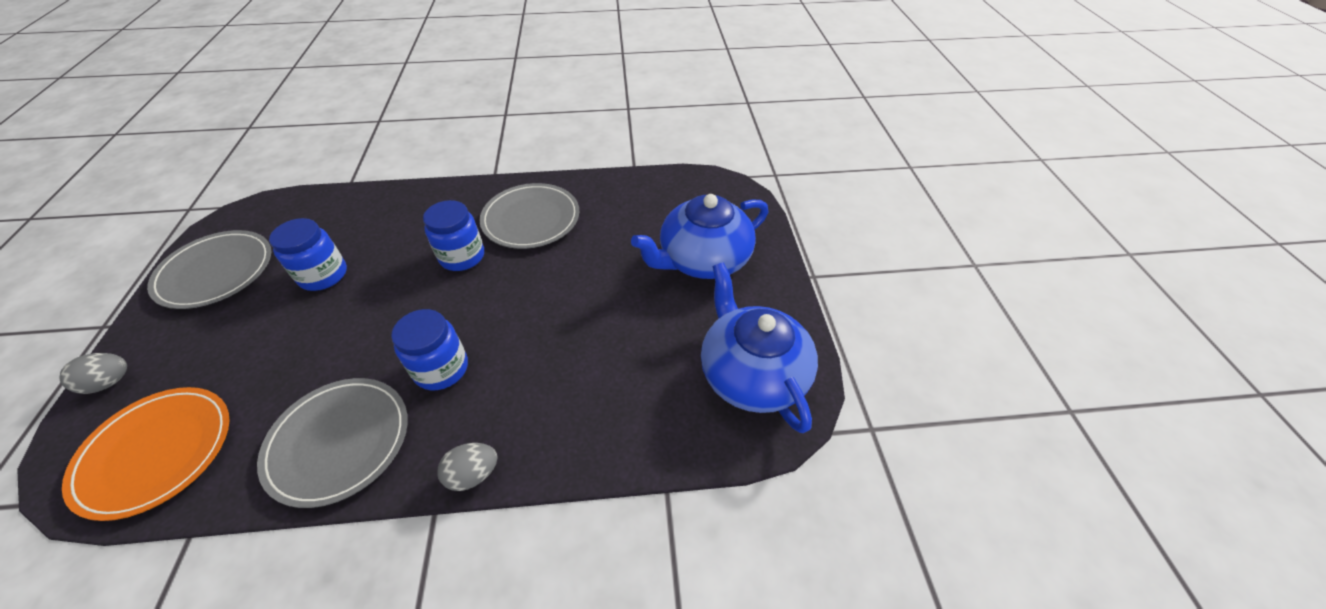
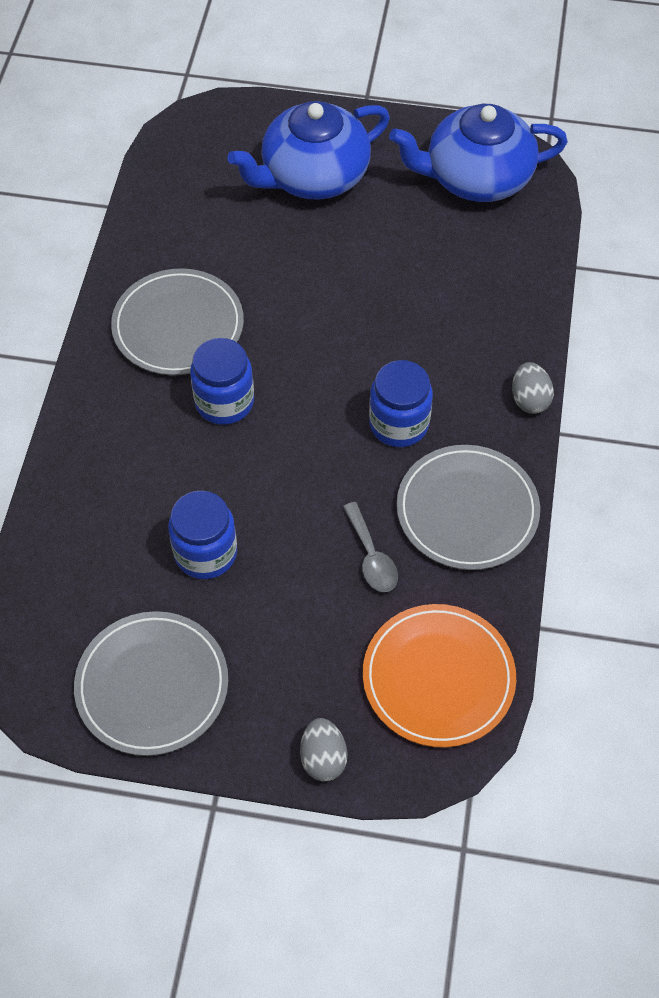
camera: 75 degrees left, 10 degrees up
(299, 376) = (371, 557): none -> grey spoon
(703, 259) = (313, 176): blue teapot -> blue teapot turned 75 degrees clockwise

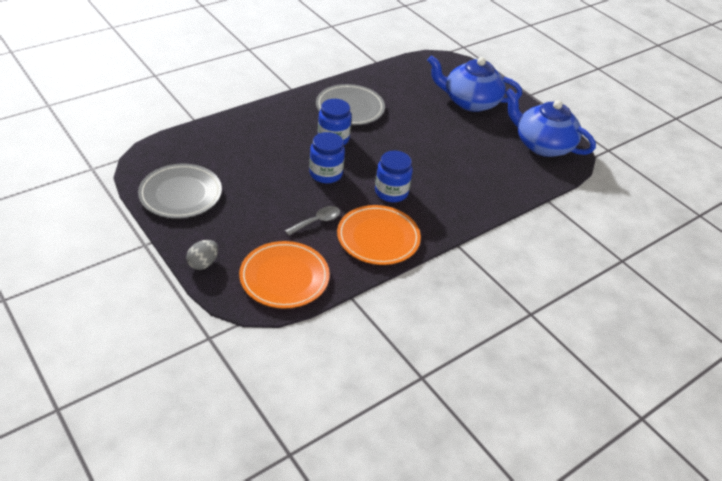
camera: 40 degrees right, 15 degrees down
(205, 553) = (258, 173): blue jar -> blue jar (326, 173)
(371, 557) = (317, 221): grey spoon -> grey spoon turned 150 degrees counterclockwise
(467, 510) = (378, 237): grey plate -> orange plate
(529, 399) = (460, 225): grey egg -> none

